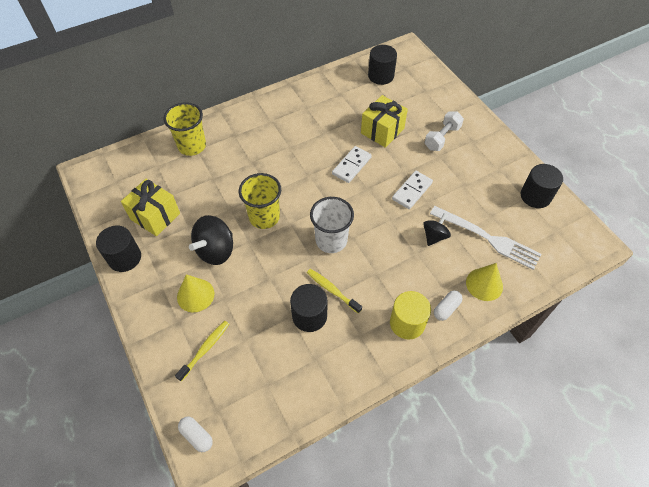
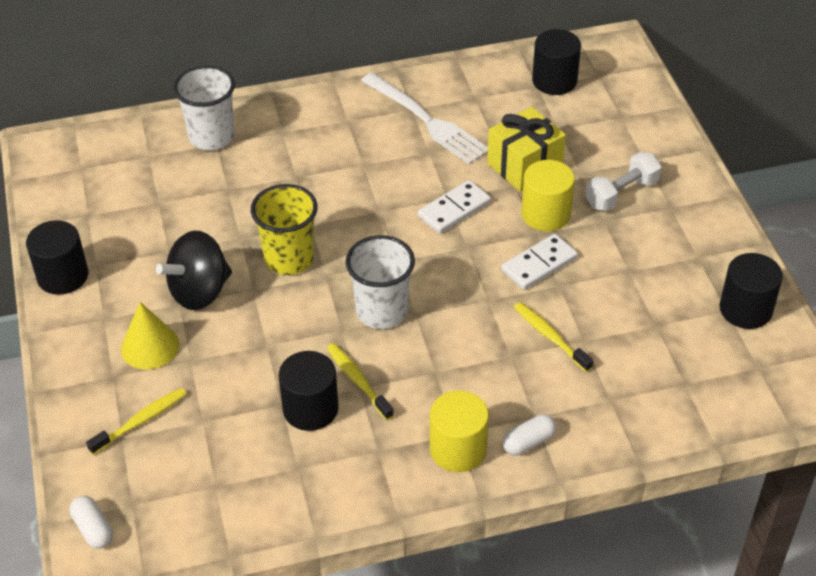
camera: 15 degrees right, 10 degrees down
(155, 216) = (125, 227): yellow gift -> none
(192, 146) = (211, 137): yellow cup -> white cup
(404, 159) = (545, 214): none -> yellow cylinder
(434, 236) = (550, 336): black spinning top -> yellow toothbrush
(484, 284) = (604, 420): yellow cone -> none
(488, 238) = (638, 356): white fork -> white fork (427, 121)

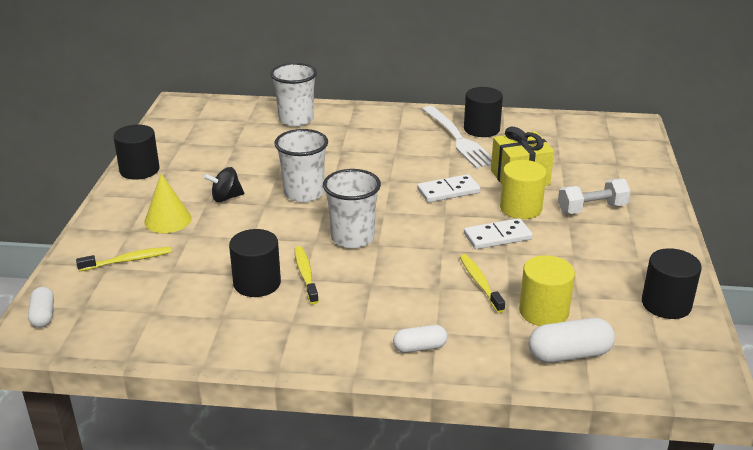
camera: 20 degrees right, 15 degrees down
(199, 292) = (226, 198): black spinning top -> black spinning top, size x0.61
(289, 259) = (304, 193): yellow cup -> white cup
(458, 449) = (357, 337): yellow cylinder -> yellow cylinder (543, 311)
(554, 81) = (572, 135): black cylinder -> black cylinder (481, 129)
(678, 404) = (569, 354): none -> white capsule

